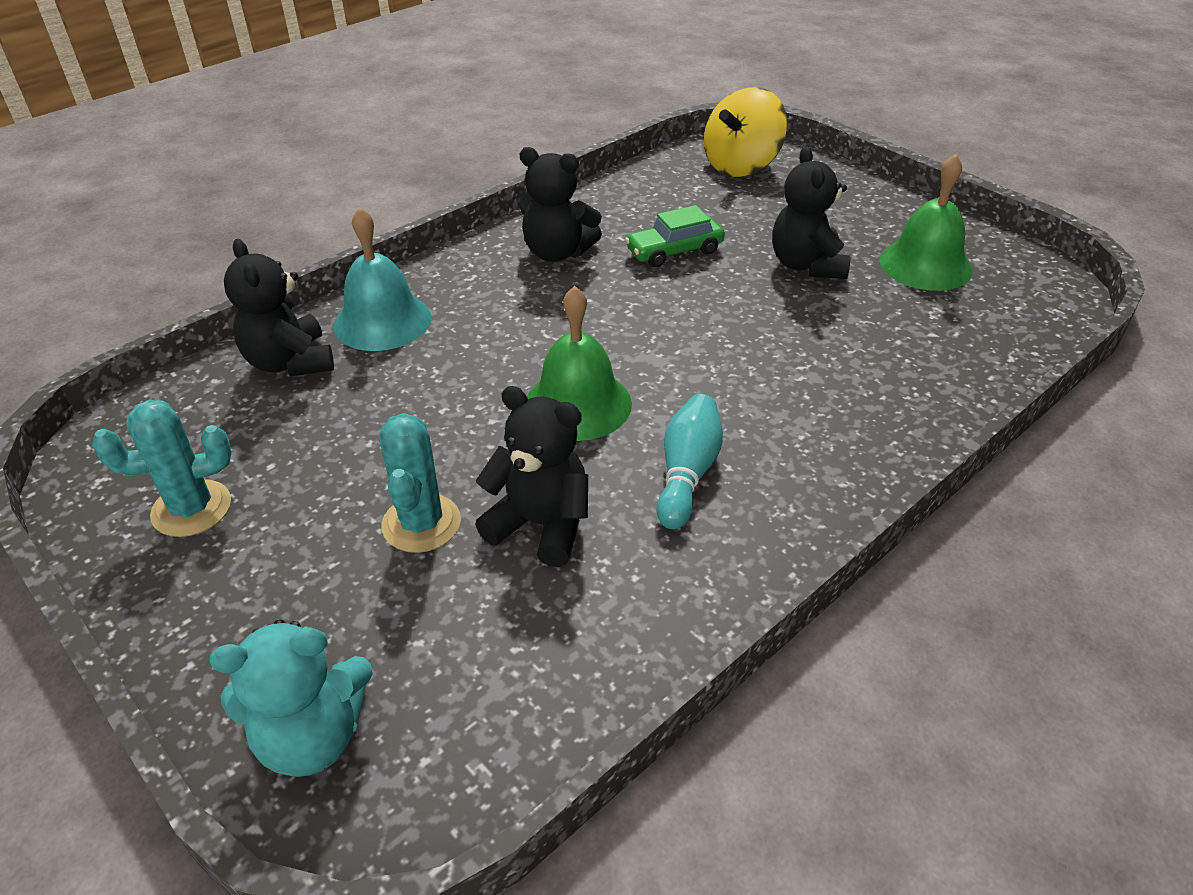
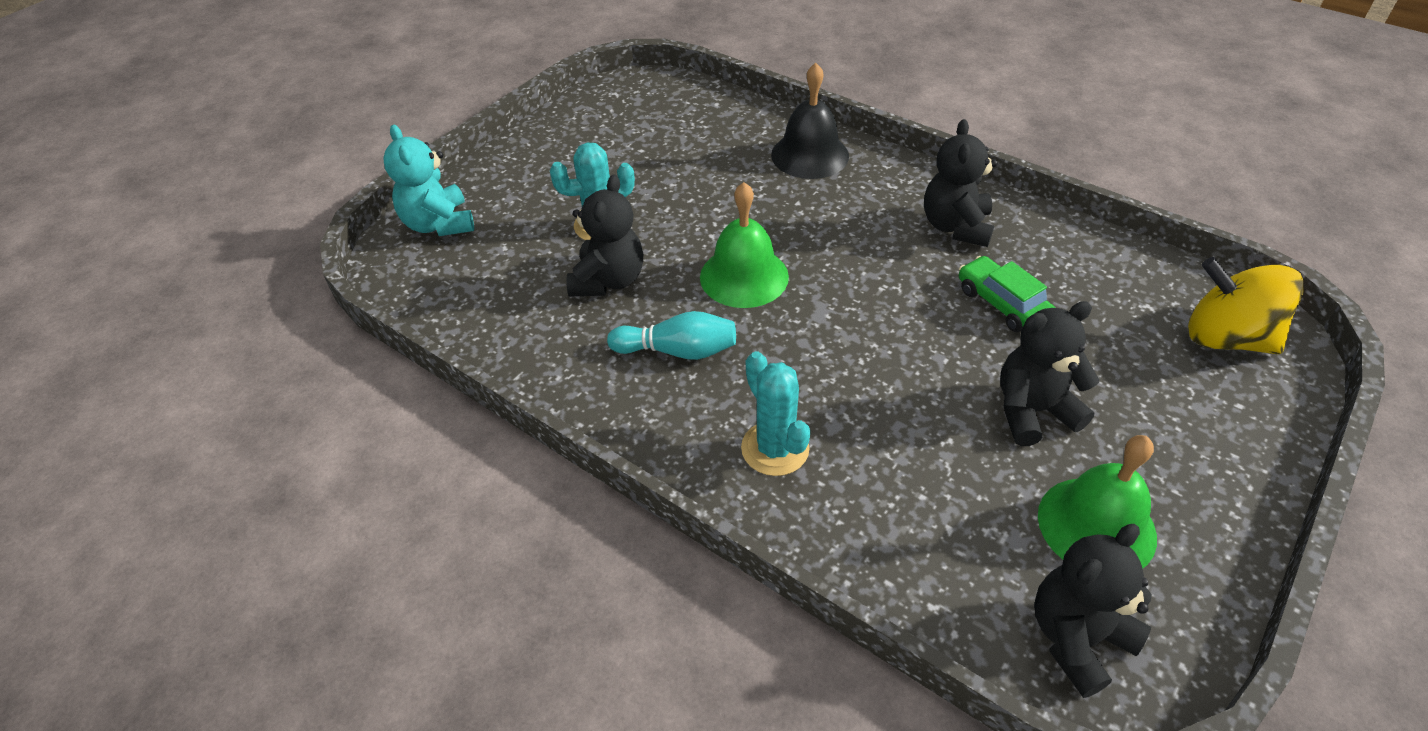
camera: 80 degrees right, 5 degrees up
(191, 509) = (597, 132): turquoise cactus -> turquoise cactus (775, 448)
(290, 362) = (745, 127): black teddy bear -> black teddy bear (1077, 638)
(382, 321) = (810, 155): turquoise bell -> black bell

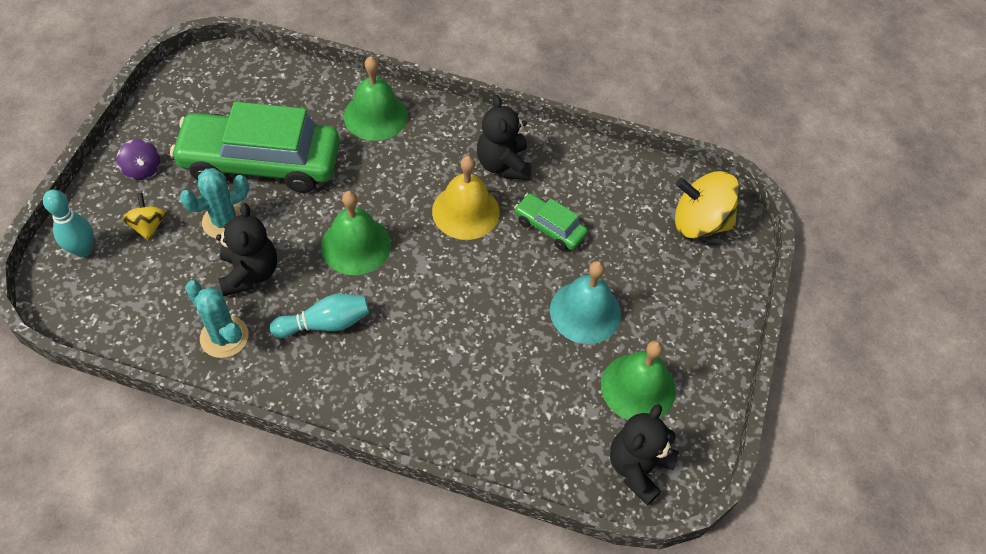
camera: 25 degrees left, 10 degrees up
(439, 224) = (83, 249): turquoise teddy bear -> turquoise bowling pin
(516, 215) = (148, 226): none -> yellow spinning top
(533, 163) = (142, 169): none -> purple spinning top
(662, 177) = (261, 162): none -> green car
(775, 448) = (419, 386): turquoise cactus -> turquoise cactus (224, 337)
(810, 155) = (375, 115): black bell -> green bell
(893, 266) = (465, 211): none -> yellow bell
(1033, 411) = (585, 312): black teddy bear -> turquoise bell

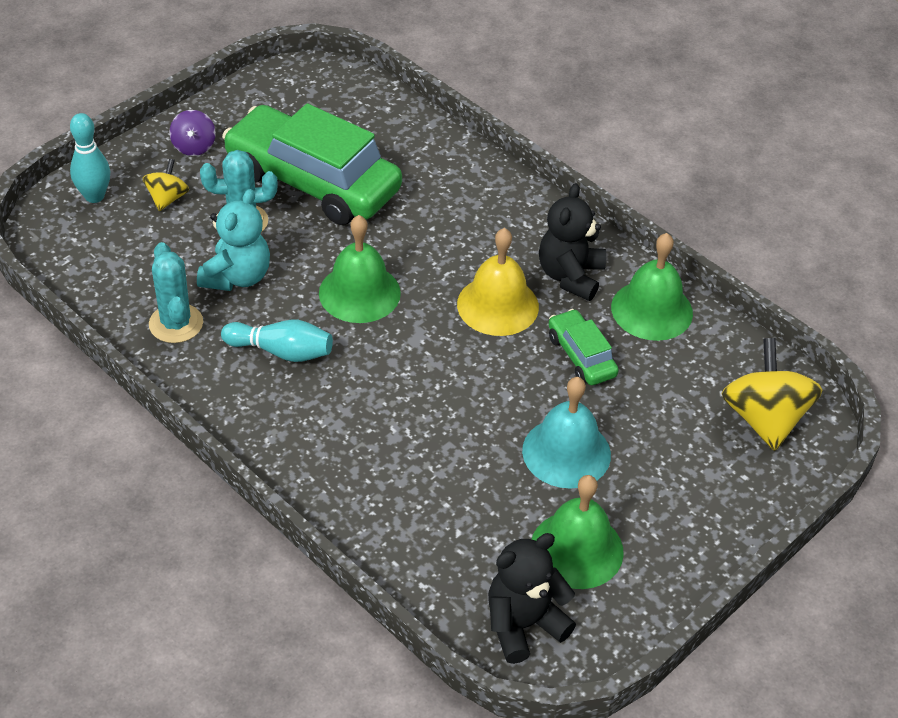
camera: 30 degrees right, 10 degrees down
(250, 273) = (237, 277): black teddy bear -> turquoise teddy bear
(375, 115) = (460, 180): green bell -> green bell (652, 310)
(699, 222) = (764, 418): yellow spinning top -> yellow spinning top turned 45 degrees clockwise

